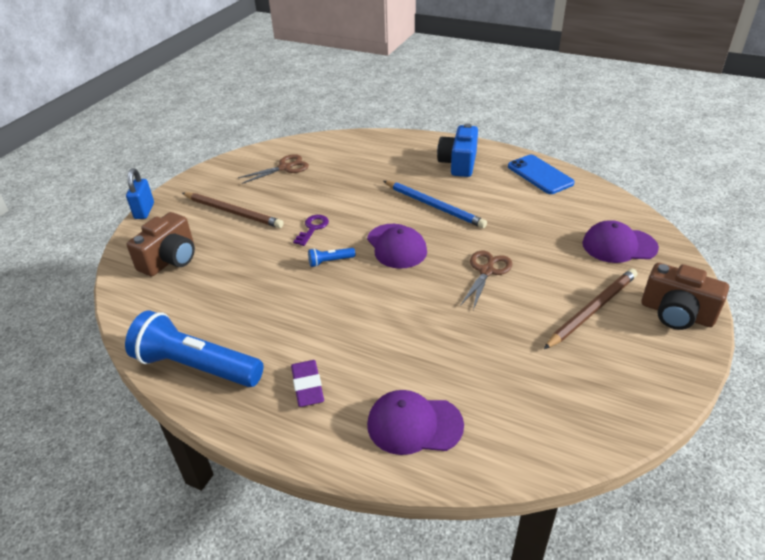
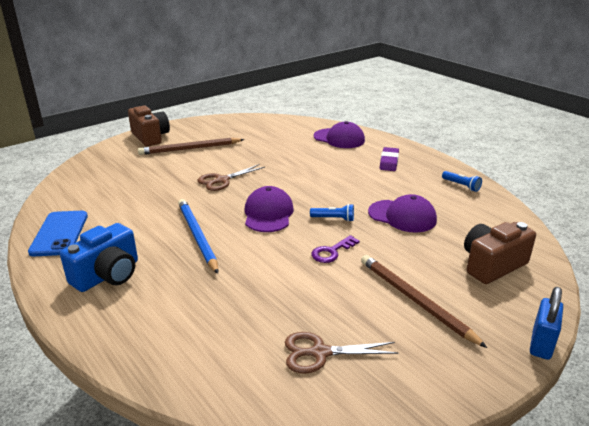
camera: 155 degrees left, 10 degrees down
(196, 366) = (461, 186): blue flashlight -> blue flashlight, size x0.41
(619, 245) = (113, 169): purple cap -> purple cap (402, 216)

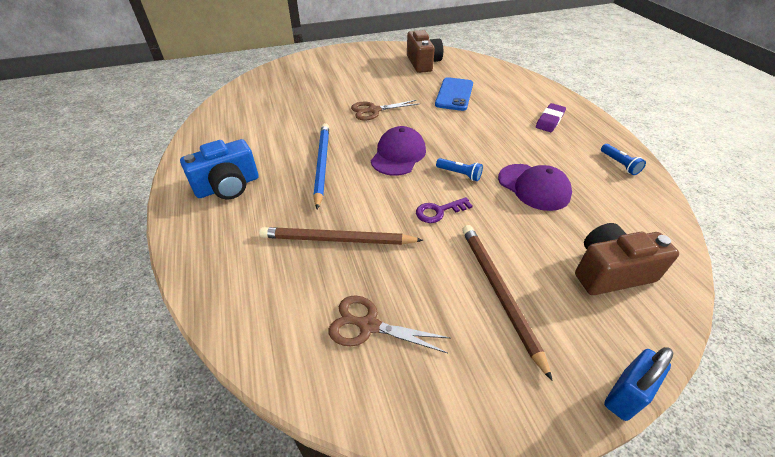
camera: 20 degrees right, 15 degrees up
(59, 233) = (213, 136): blue phone -> blue phone (454, 94)
(150, 137) = (334, 56): brown camera -> brown camera (423, 63)
(190, 149) = (362, 73): brown pencil -> brown pencil (337, 240)
(339, 138) = (509, 85): purple cap -> none

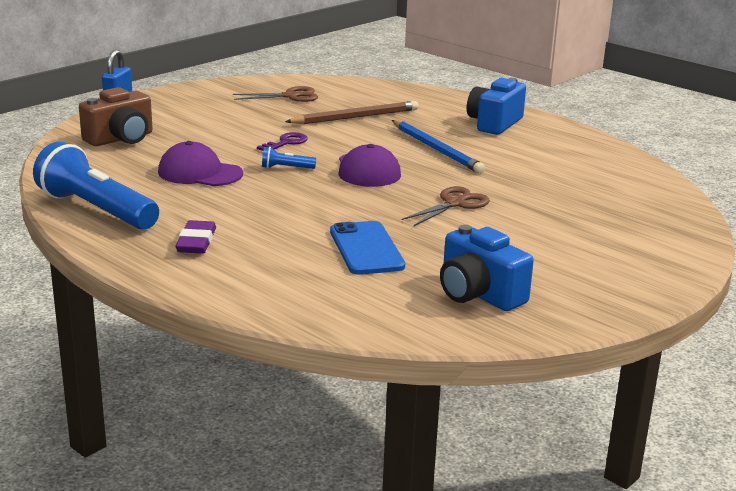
camera: 150 degrees right, 20 degrees down
(423, 63) = (478, 294): brown camera -> blue camera
(498, 292) = (209, 118): brown pencil -> none
(619, 164) = (96, 210): blue flashlight -> blue flashlight, size x2.41

